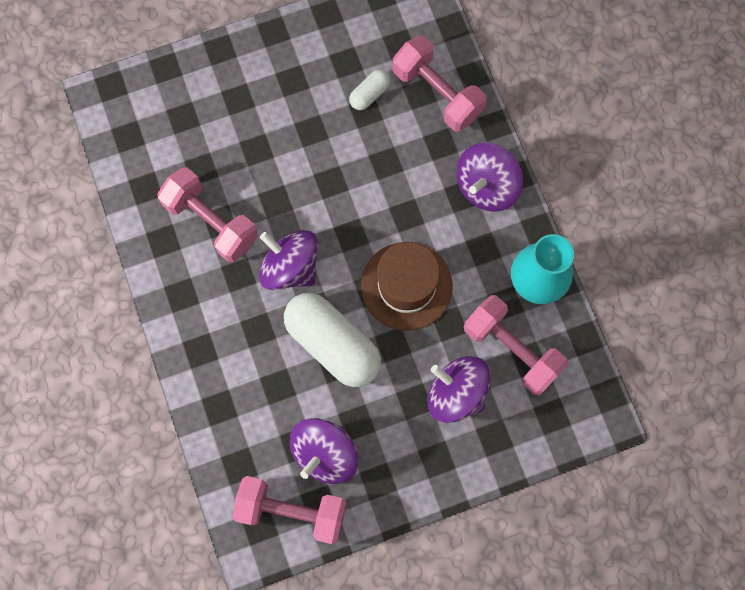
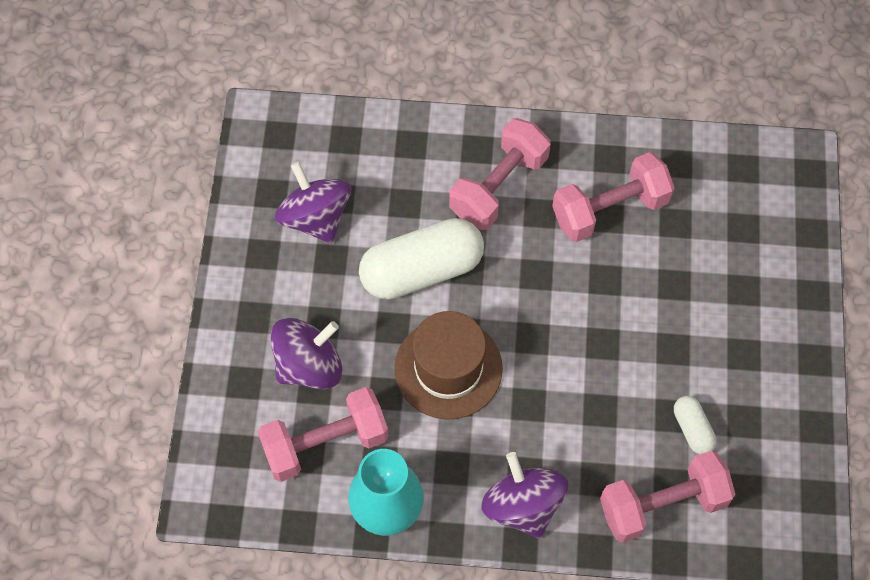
camera: 115 degrees right, 10 degrees down
(290, 267) = (524, 264): purple spinning top -> none
(292, 511) = (277, 167): pink dumbbell -> pink dumbbell (498, 186)

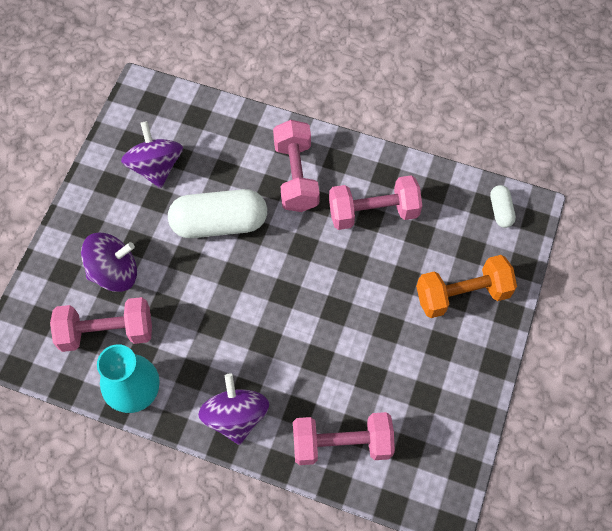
camera: 15 degrees right, 0 degrees up
(448, 368) = (215, 300): brown hat -> none
(498, 186) = (296, 176): pink dumbbell -> pink dumbbell turned 60 degrees counterclockwise
(692, 429) = (383, 392): white capsule -> white capsule (500, 210)
(750, 285) = (462, 294): none -> orange dumbbell

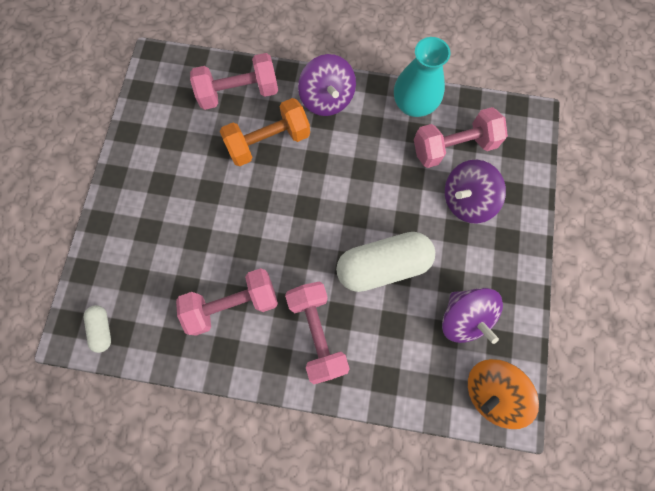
camera: 170 degrees right, 10 degrees up
(153, 109) = (491, 391): none -> orange spinning top
(462, 294) = (142, 233): orange dumbbell -> orange dumbbell (268, 141)

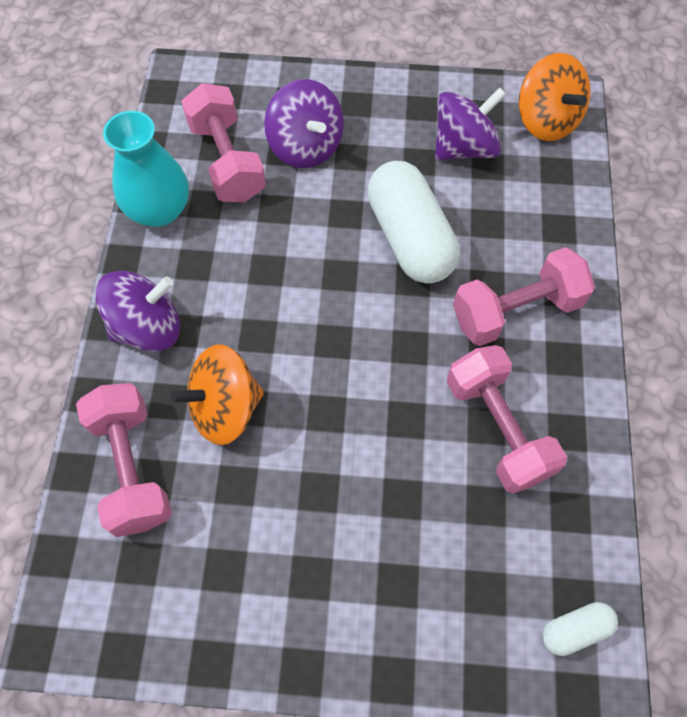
camera: 95 degrees left, 10 degrees down
(268, 141) = (225, 408): orange dumbbell -> orange spinning top

